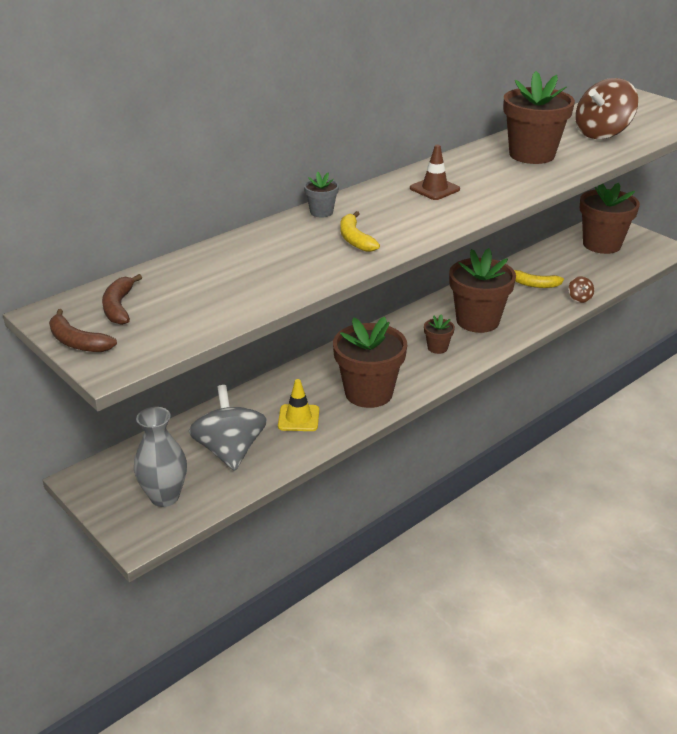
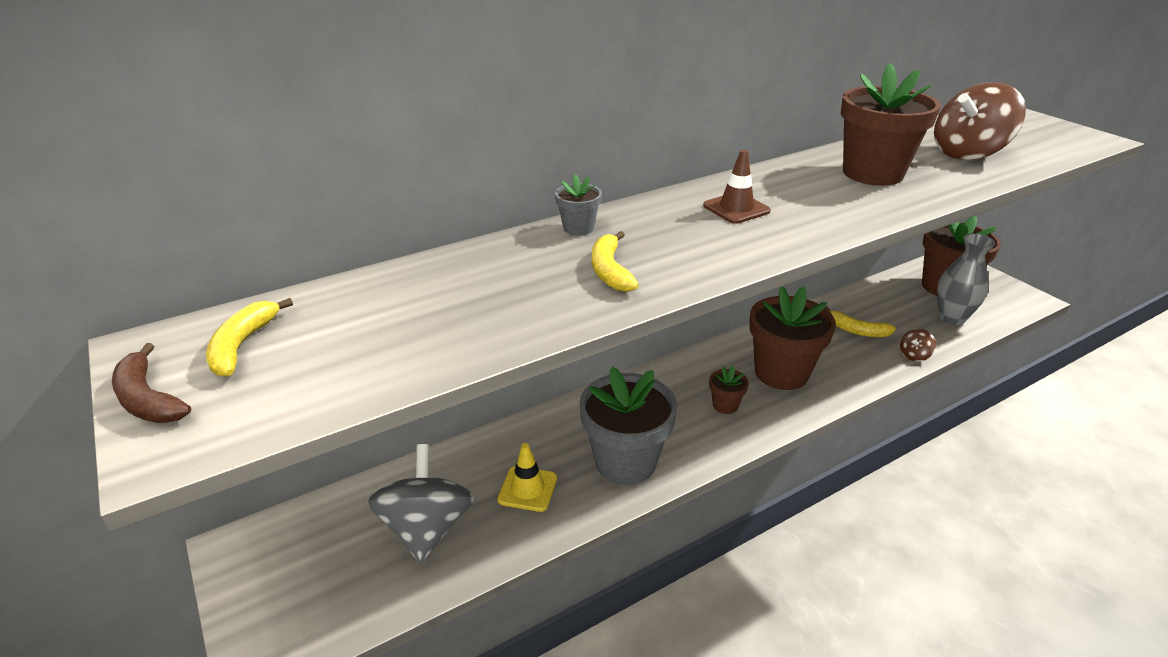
camera: 10 degrees right, 0 degrees up
(119, 307) = (242, 345): brown banana -> yellow banana
(164, 497) = (319, 592): grey vase -> grey vase (952, 318)
(368, 393) = (625, 462): brown flower pot -> grey flower pot
(579, 298) = (914, 355): brown spinning top -> brown spinning top turned 45 degrees clockwise

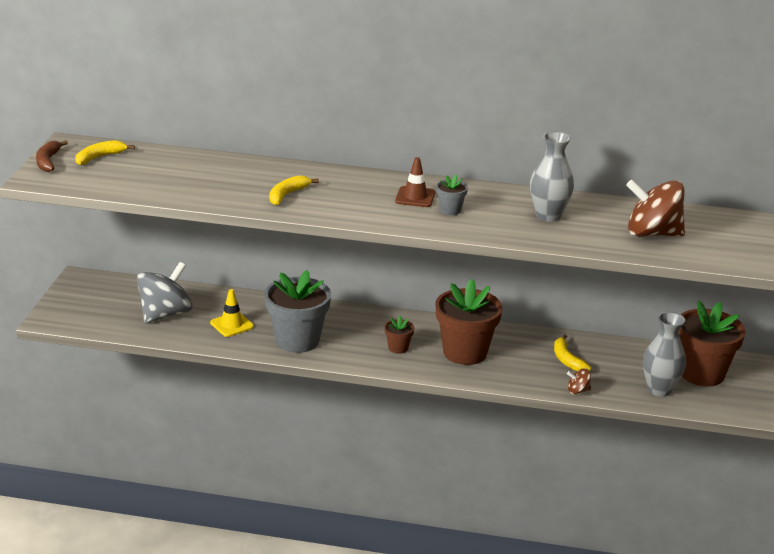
camera: 40 degrees right, 5 degrees down
(578, 228) = (312, 171): grey flower pot -> grey flower pot (450, 210)
(872, 173) = (548, 216): brown flower pot -> grey vase

